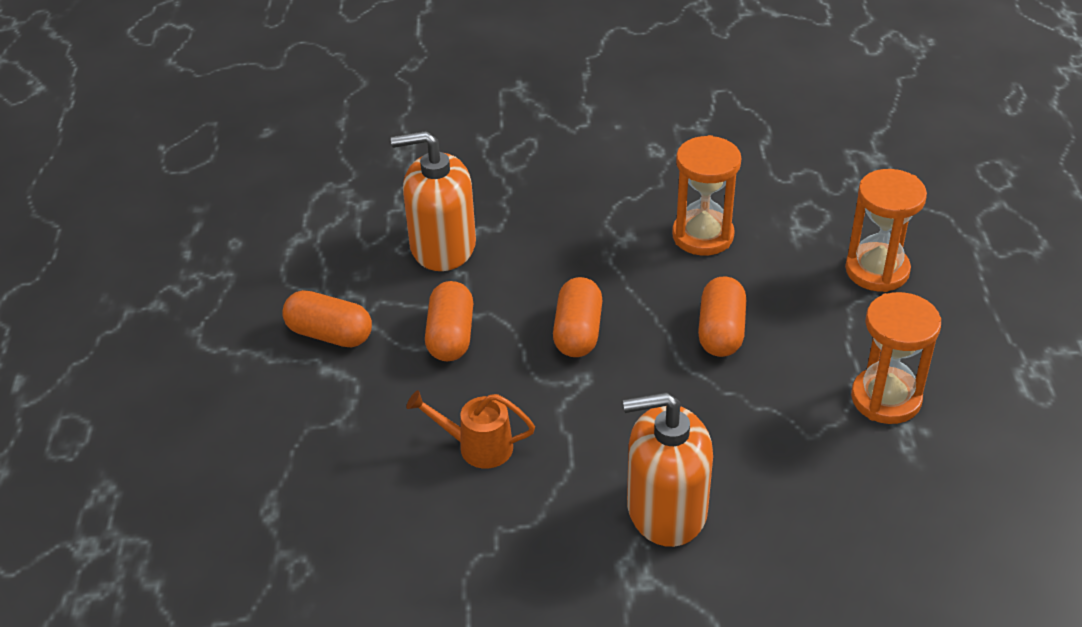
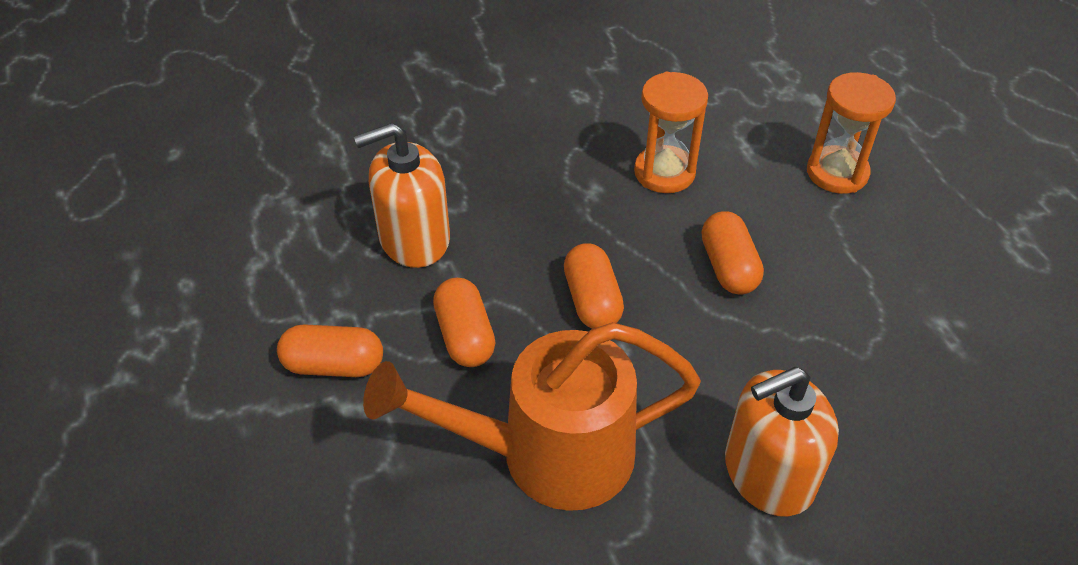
camera: 20 degrees left, 5 degrees up
(477, 446) = (547, 455): orange watering can -> orange watering can, size x2.25
(886, 398) = (910, 299): orange hourglass -> none

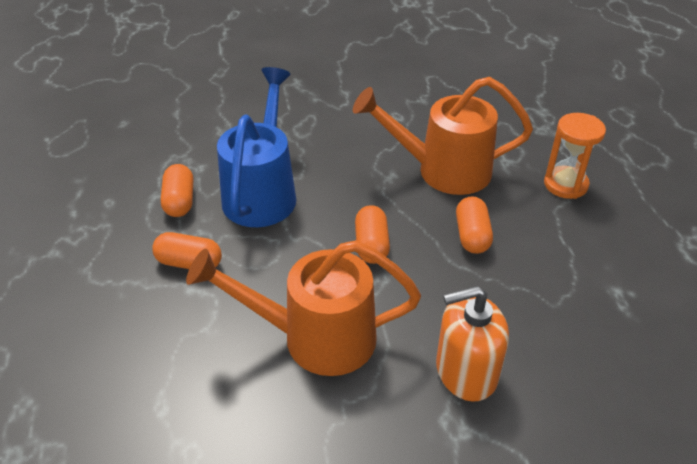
camera: 10 degrees right, 5 degrees down
(414, 238) = (262, 192): orange soap dispenser -> blue watering can
(465, 336) = (280, 256): orange capsule -> orange capsule (179, 201)
(664, 172) = (442, 171): orange hourglass -> orange watering can

